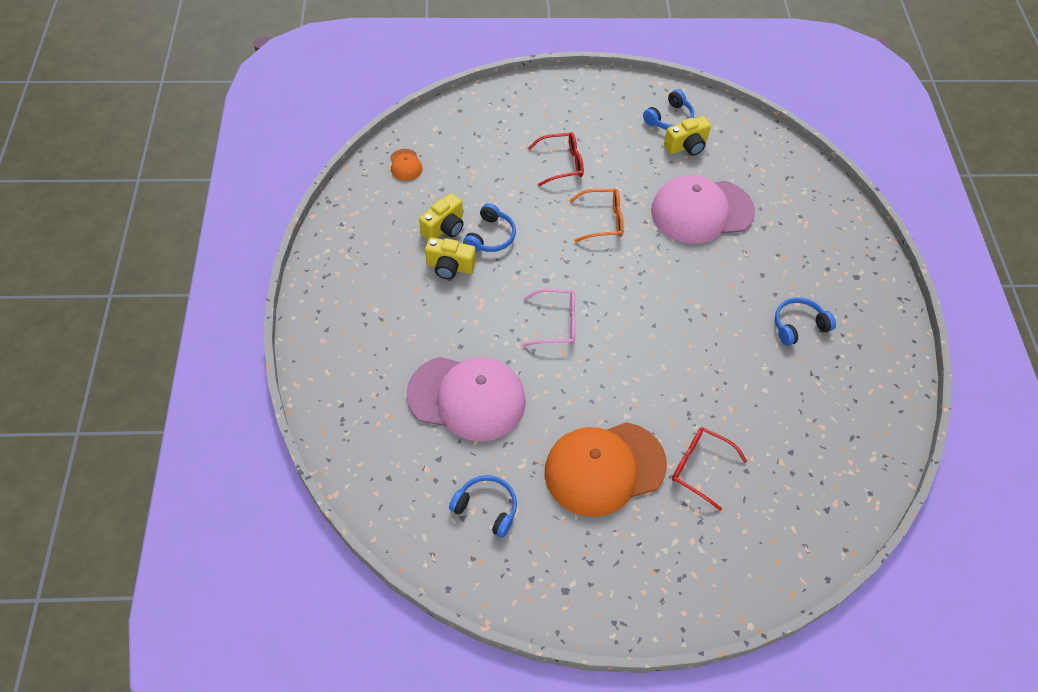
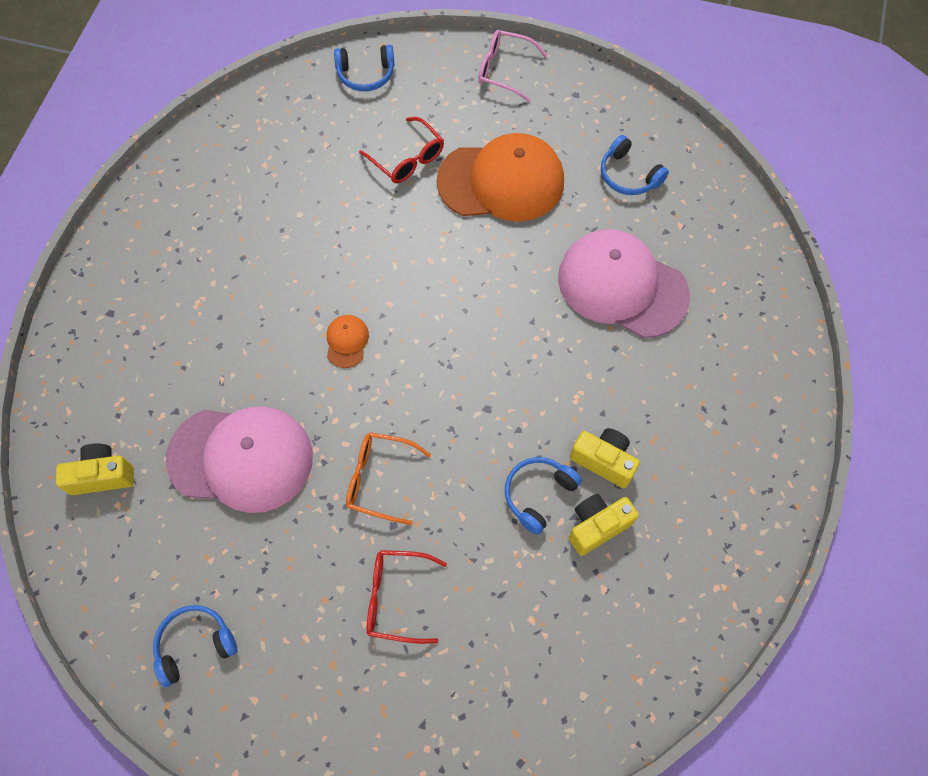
camera: 160 degrees left, 10 degrees up
(405, 165) = (631, 662): orange cap -> orange cap (347, 341)
(556, 323) = (494, 347): pink glasses -> pink glasses (504, 70)
(686, 146) = (199, 580): yellow camera -> yellow camera (102, 475)
(798, 325) = (218, 272): blue headphones -> blue headphones (366, 74)

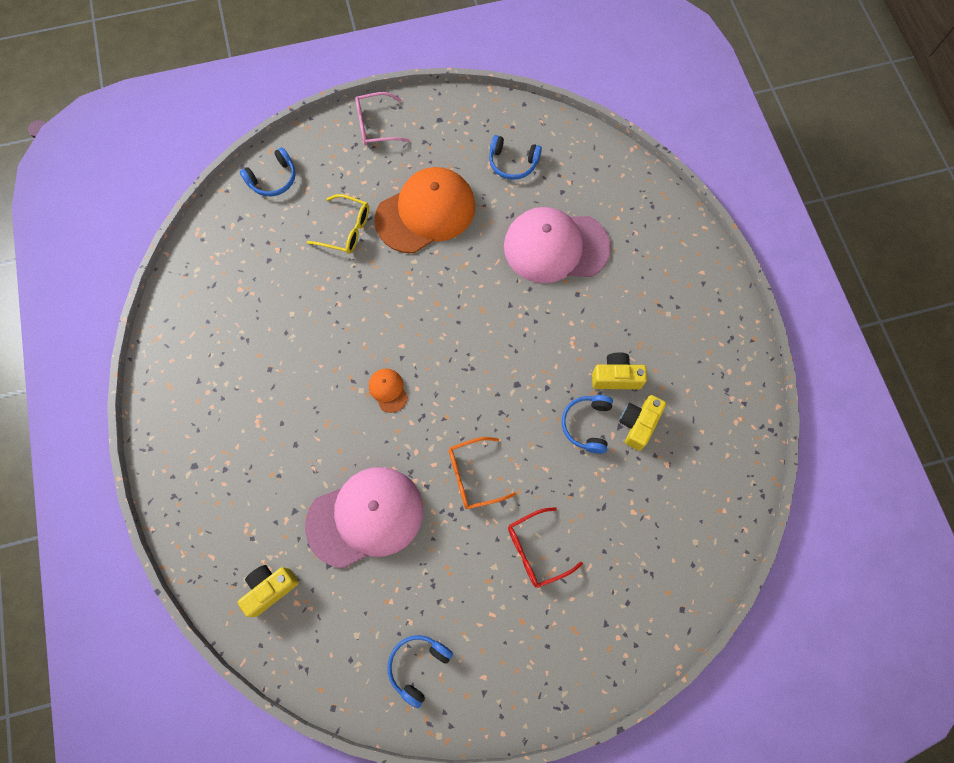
camera: 30 degrees left, 5 degrees up
(407, 159) = (346, 230): red glasses -> yellow glasses

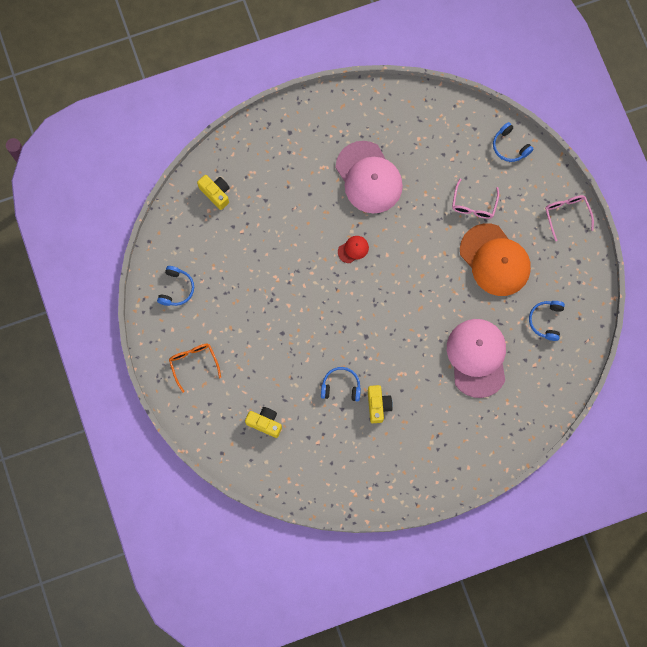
camera: 85 degrees right, 5 degrees up
(346, 230) = (473, 205): yellow glasses -> pink glasses
(365, 517) = (265, 245): pink cap -> pink cap (369, 177)
(388, 390) = (353, 249): orange cap -> red cap
(418, 666) = (176, 289): blue headphones -> blue headphones turned 75 degrees clockwise
(473, 476) = (298, 312): orange glasses -> orange glasses (193, 363)
(536, 550) = (252, 357): red glasses -> none
(638, 424) = (344, 422): yellow camera -> yellow camera (265, 423)

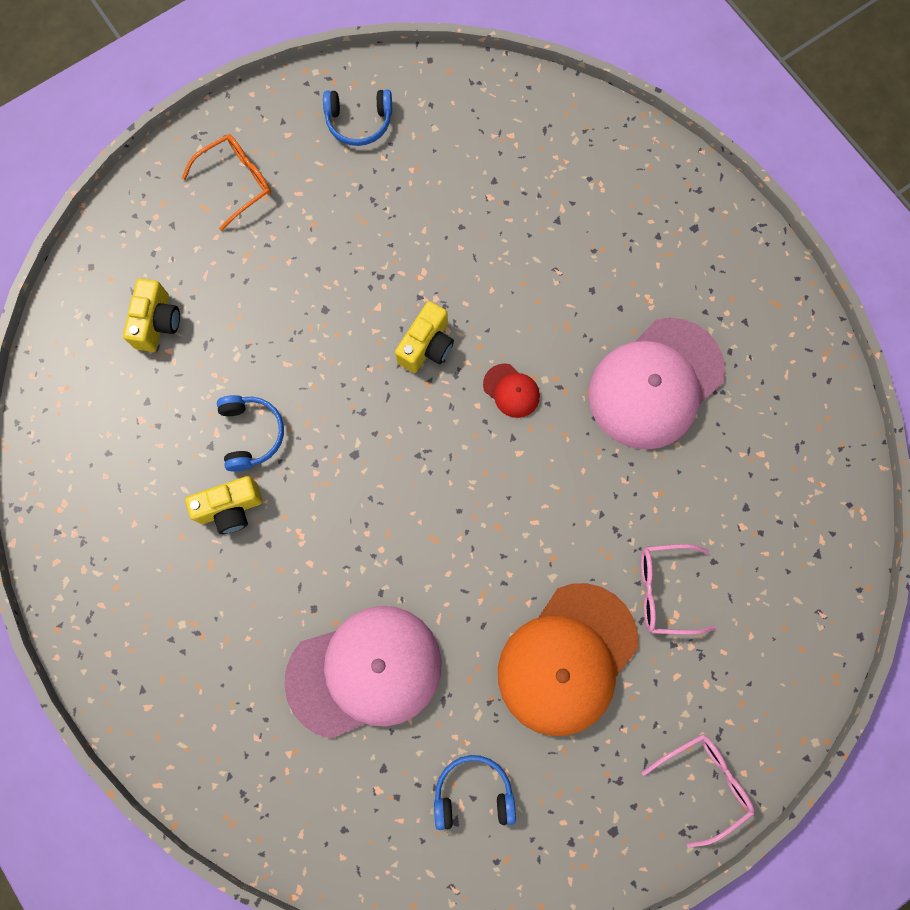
camera: 75 degrees right, 0 degrees up
(216, 193) = (545, 139): yellow camera -> yellow camera (427, 346)
(510, 146) = (805, 632): blue headphones -> none

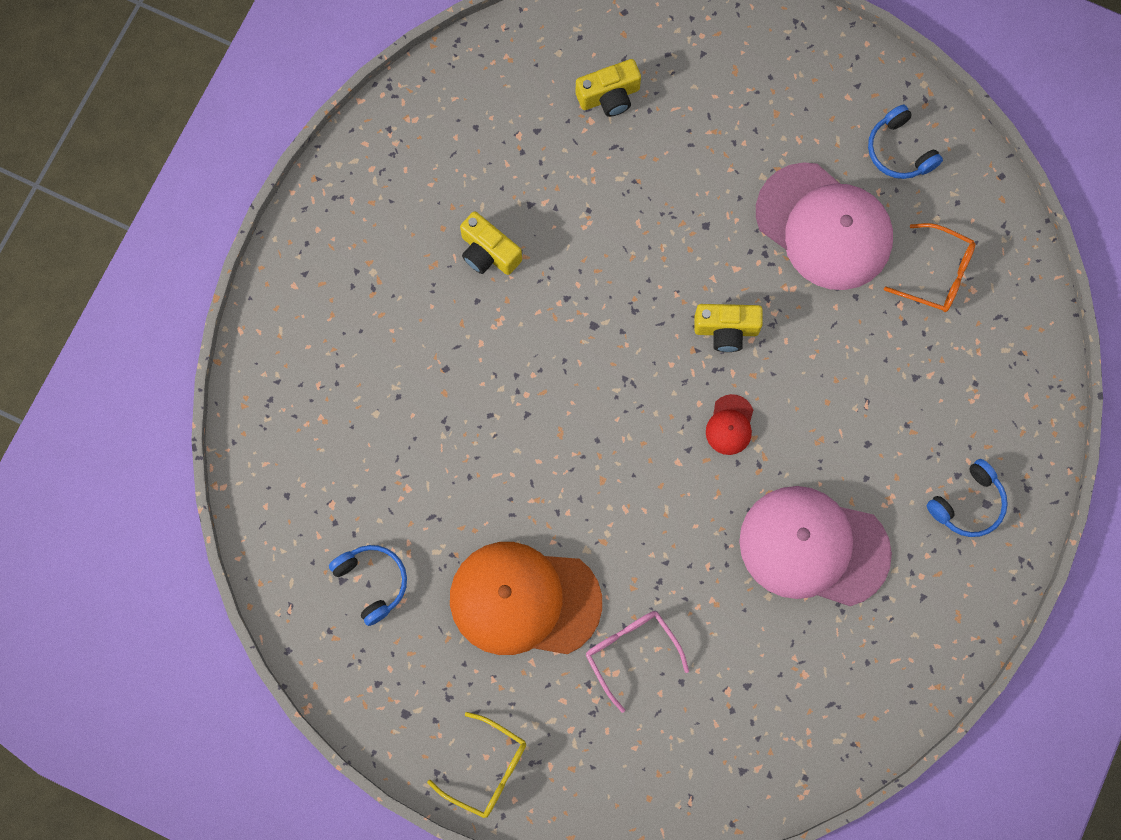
camera: 60 degrees right, 0 degrees up
(237, 182) = (775, 82): orange glasses -> orange glasses (937, 274)
(251, 434) = (560, 231): blue headphones -> blue headphones (968, 504)
(364, 671) = (419, 439): pink cap -> pink cap (824, 227)
(704, 782) = (487, 769): pink glasses -> yellow glasses

